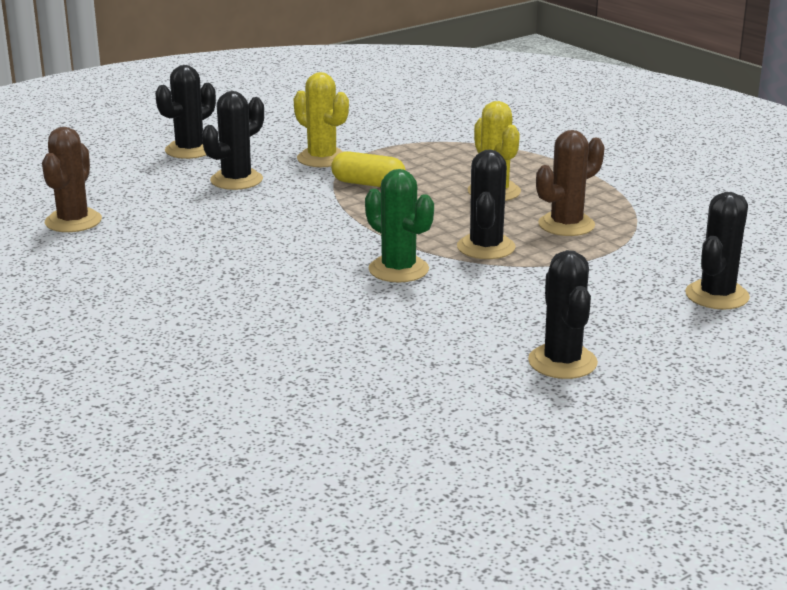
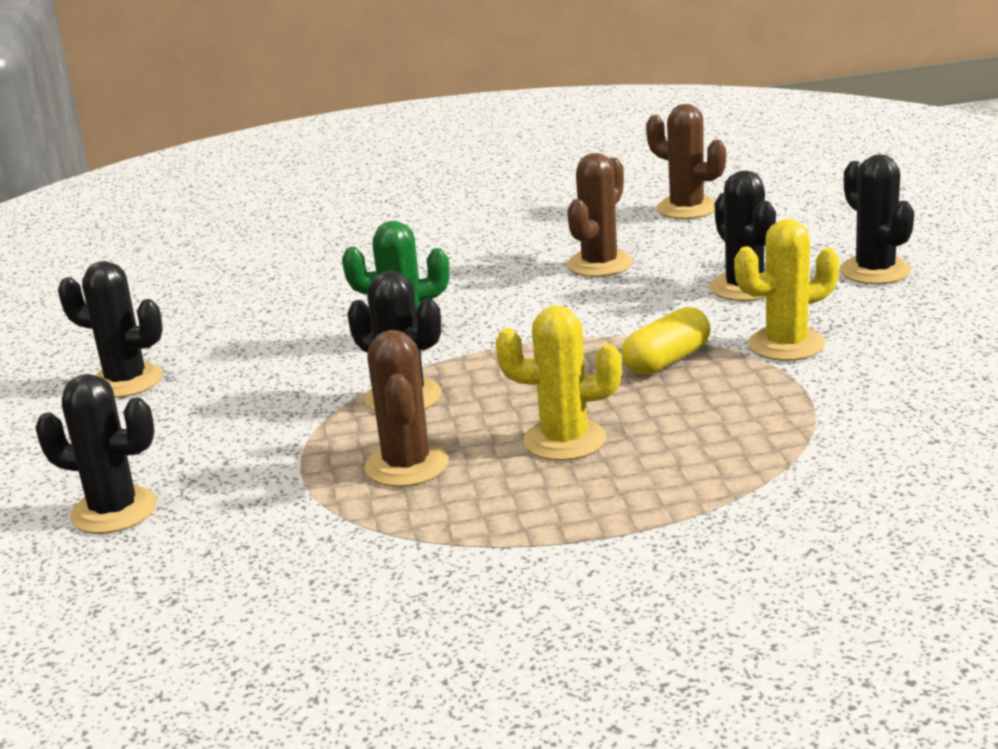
camera: 120 degrees right, 0 degrees up
(213, 231) = (599, 264): none -> brown cactus
(717, 295) = (114, 511): black cactus -> black cactus turned 45 degrees counterclockwise

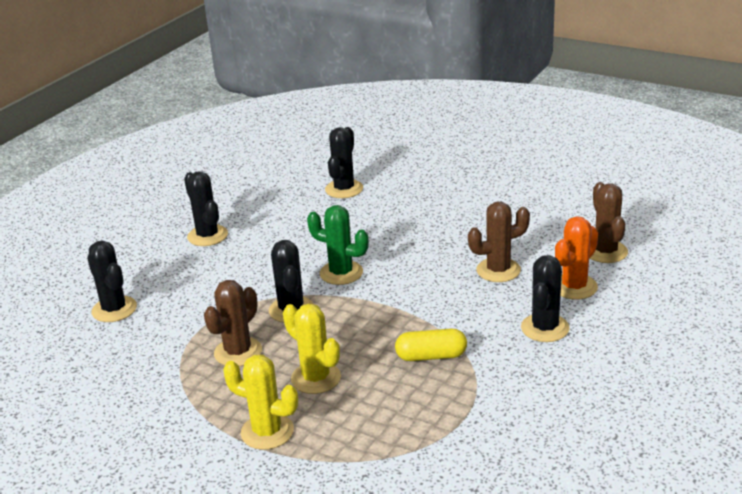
camera: 40 degrees right, 5 degrees up
(709, 245) = (574, 287): none -> orange cactus
(786, 344) = (503, 381): yellow cactus -> yellow cactus (267, 432)
(875, 271) = (634, 356): black cactus -> black cactus (344, 189)

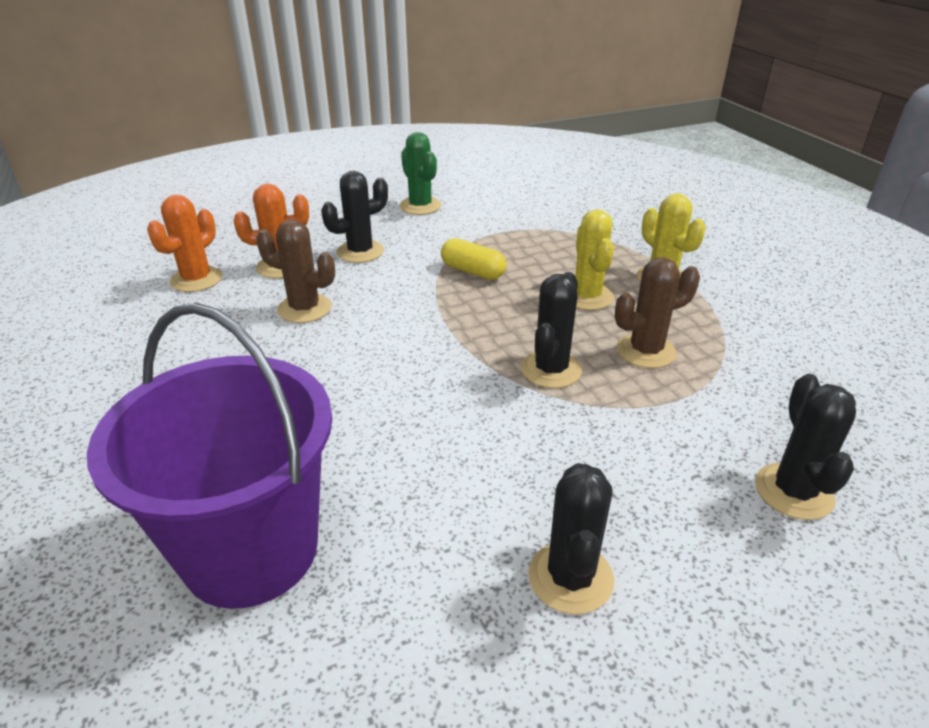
camera: 145 degrees left, 5 degrees up
(341, 273) = (449, 387): green cactus -> green cactus (420, 206)
(344, 189) = (251, 550): black cactus -> purple bucket
(605, 252) = (196, 279): brown cactus -> orange cactus

